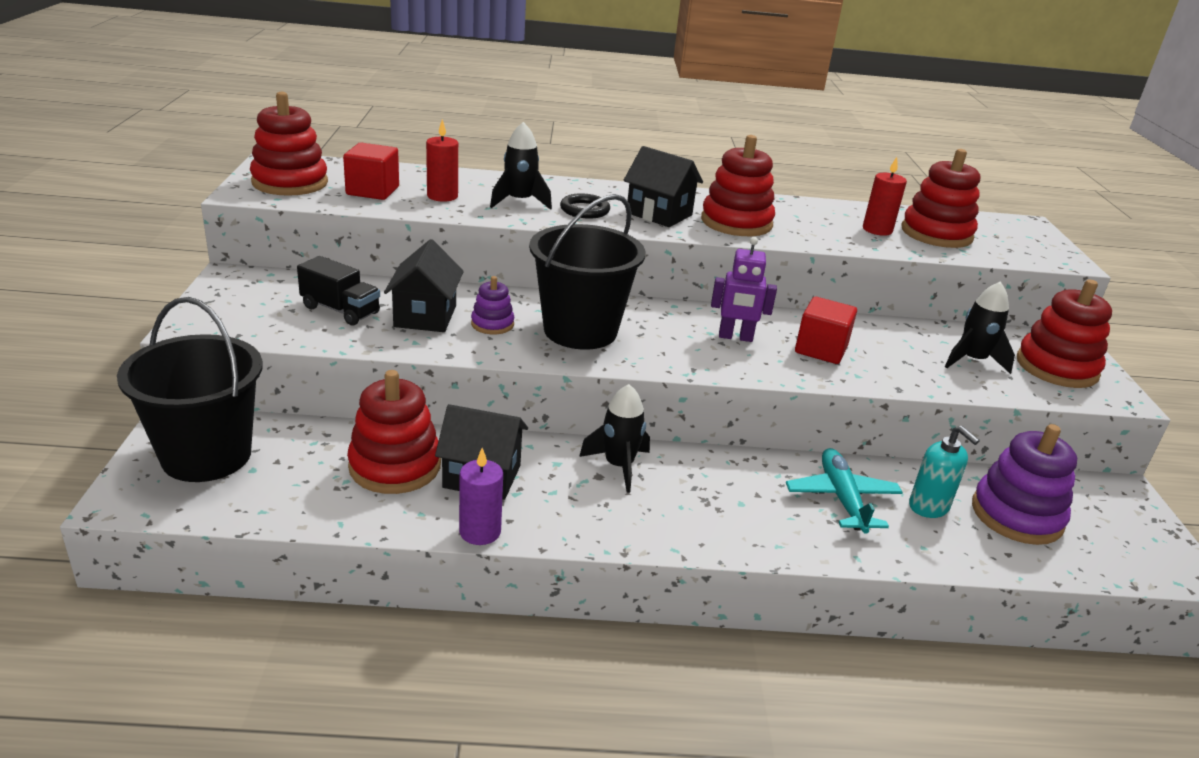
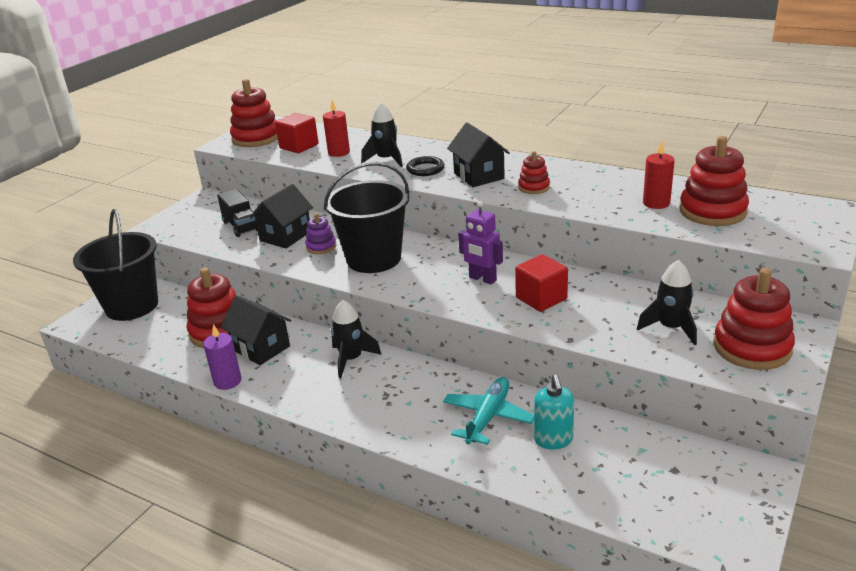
camera: 35 degrees right, 0 degrees up
(736, 222) = (534, 187): red stacking toy -> red stacking toy, size x0.53
(1016, 515) = (625, 465): purple stacking toy -> none

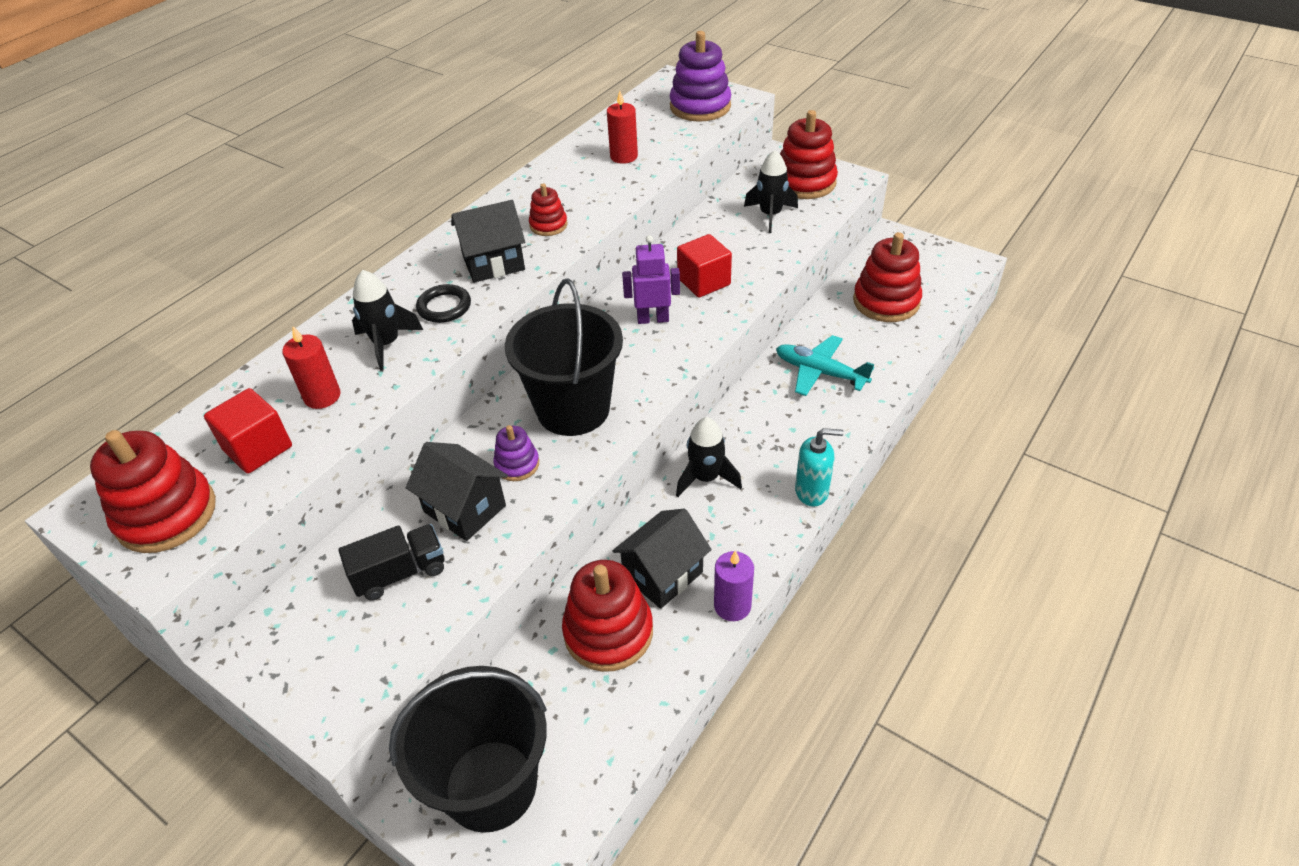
camera: 85 degrees left, 15 degrees up
(482, 279) = (653, 319): purple robot -> purple robot turned 135 degrees counterclockwise
(553, 440) = (854, 334): turquoise soap dispenser -> turquoise soap dispenser (812, 491)
(712, 211) = (654, 131): red stacking toy -> red stacking toy (886, 301)
(781, 229) = (700, 107): none -> purple stacking toy

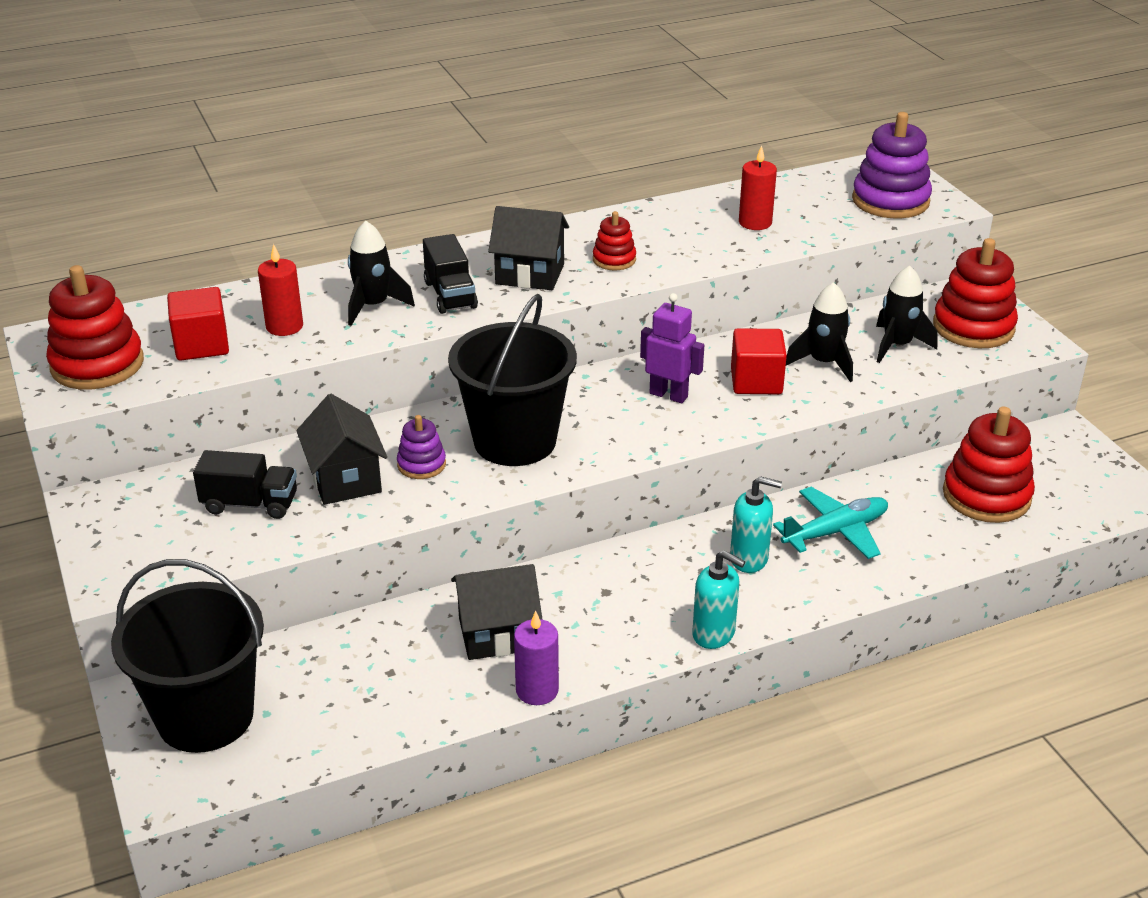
camera: 30 degrees right, 10 degrees down
(444, 307) = (450, 295): black ring -> black truck
(608, 632) = (405, 655): red stacking toy -> none
(706, 478) = (617, 574): black rocket -> black rocket (823, 363)
(783, 420) = (749, 559): none -> turquoise soap dispenser
(820, 372) = (835, 532): turquoise plane -> turquoise plane turned 90 degrees clockwise

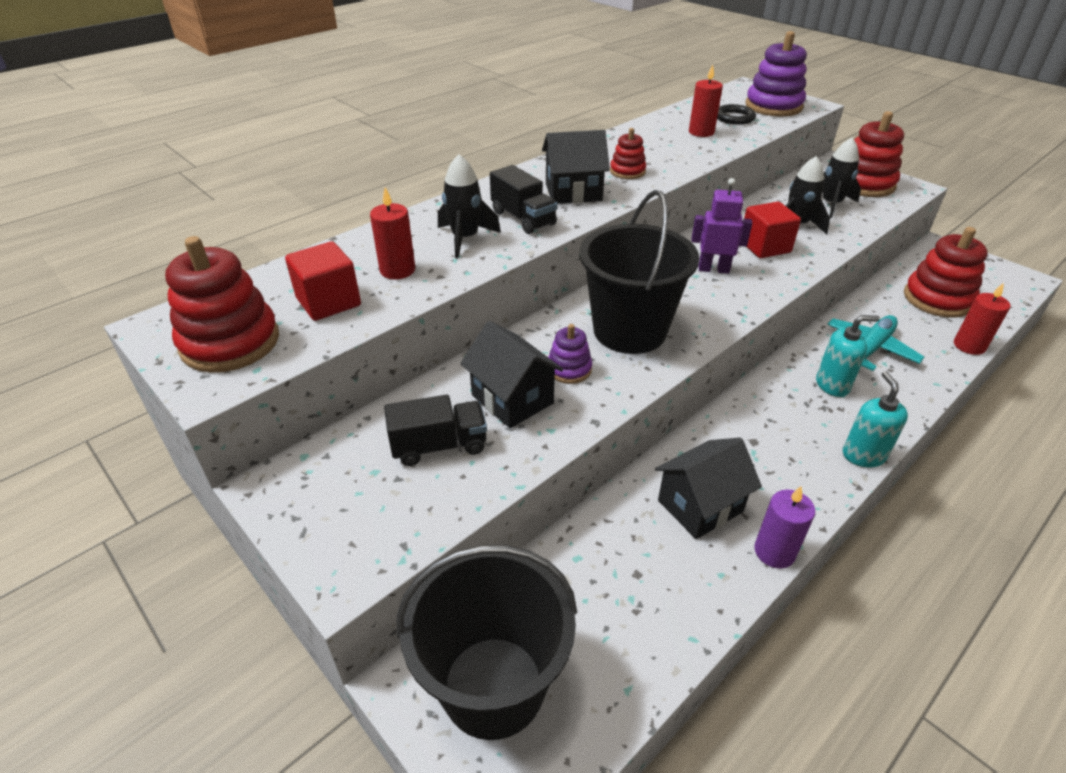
camera: 20 degrees left, 5 degrees up
(714, 634) = (863, 455): turquoise soap dispenser -> turquoise soap dispenser turned 105 degrees counterclockwise
(819, 209) = (734, 118): none -> black ring
(966, 557) = (969, 346): none -> red candle

